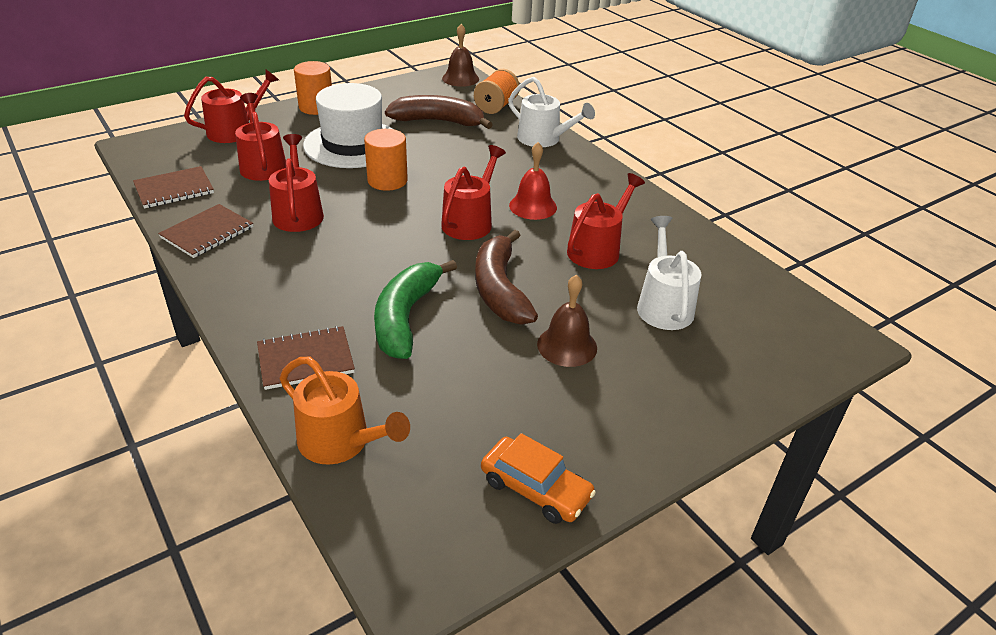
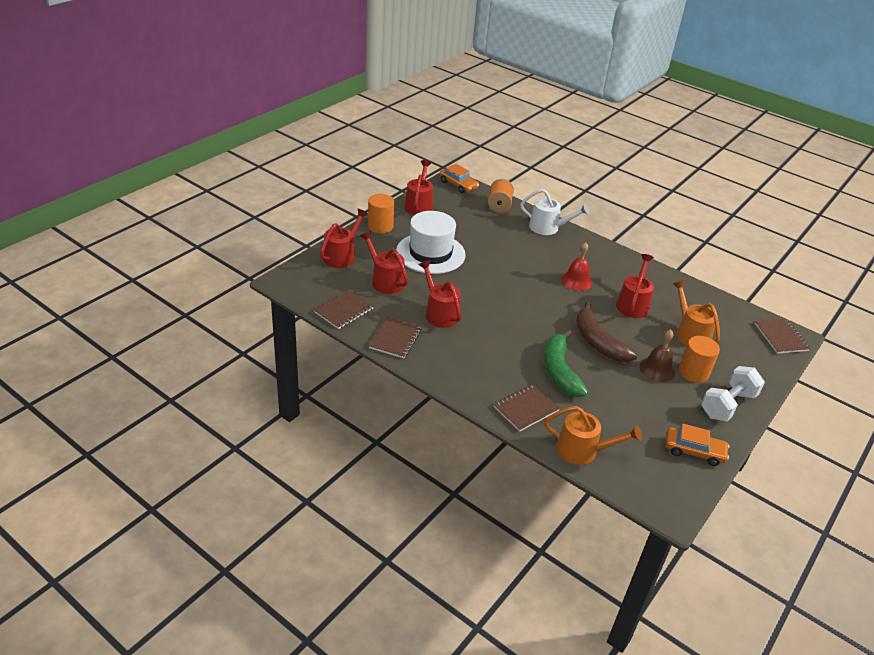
camera: 20 degrees left, 0 degrees up
(387, 180) = (475, 278): orange cylinder -> orange cylinder (693, 372)
(438, 121) = (471, 225): brown banana -> none
(460, 78) = (458, 185): brown bell -> orange car
(470, 221) = (548, 299): red watering can -> red watering can (419, 205)
(653, 425) = (727, 405): none -> white dumbbell
(663, 305) = (690, 333): white watering can -> orange watering can
(825, 339) = (781, 337): none -> brown notebook

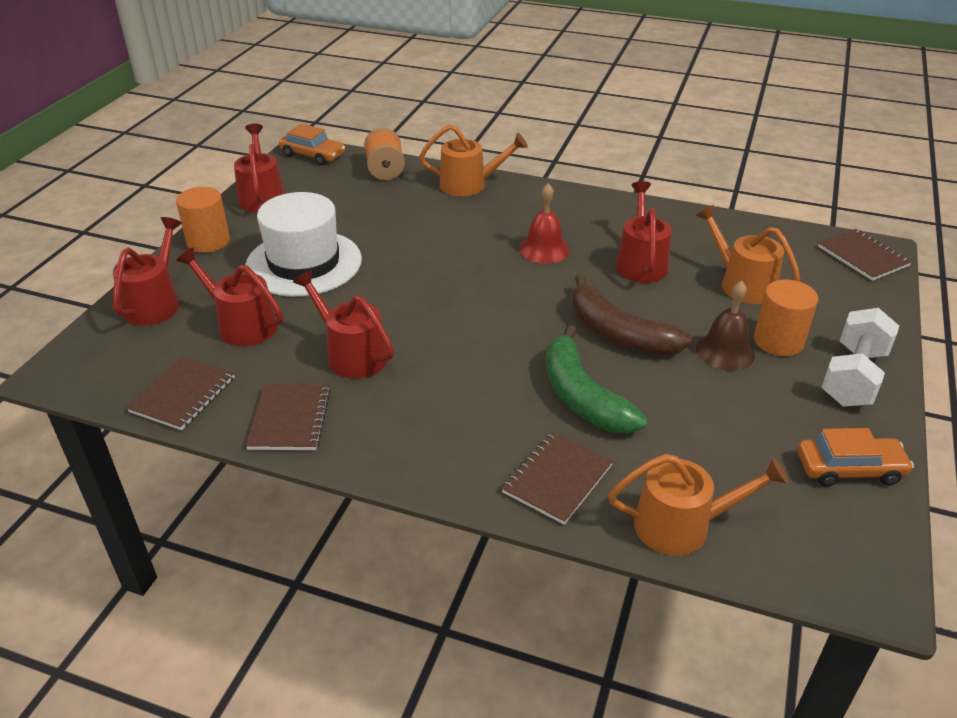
camera: 15 degrees left, 0 degrees up
(548, 228) = (469, 185): white watering can -> orange watering can

